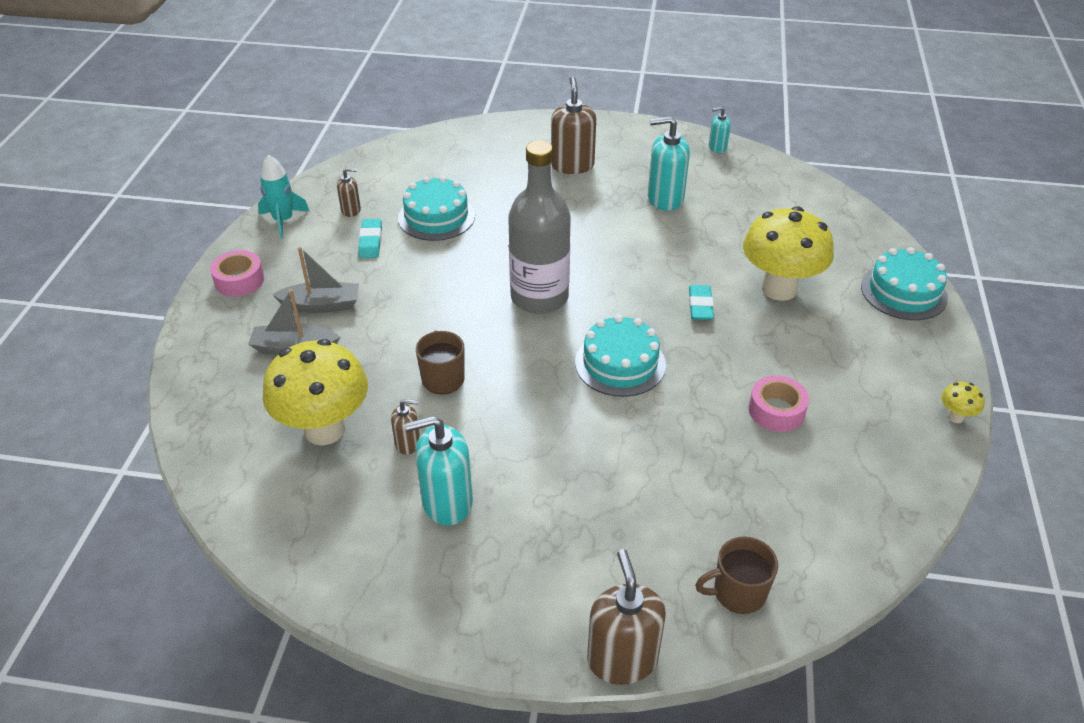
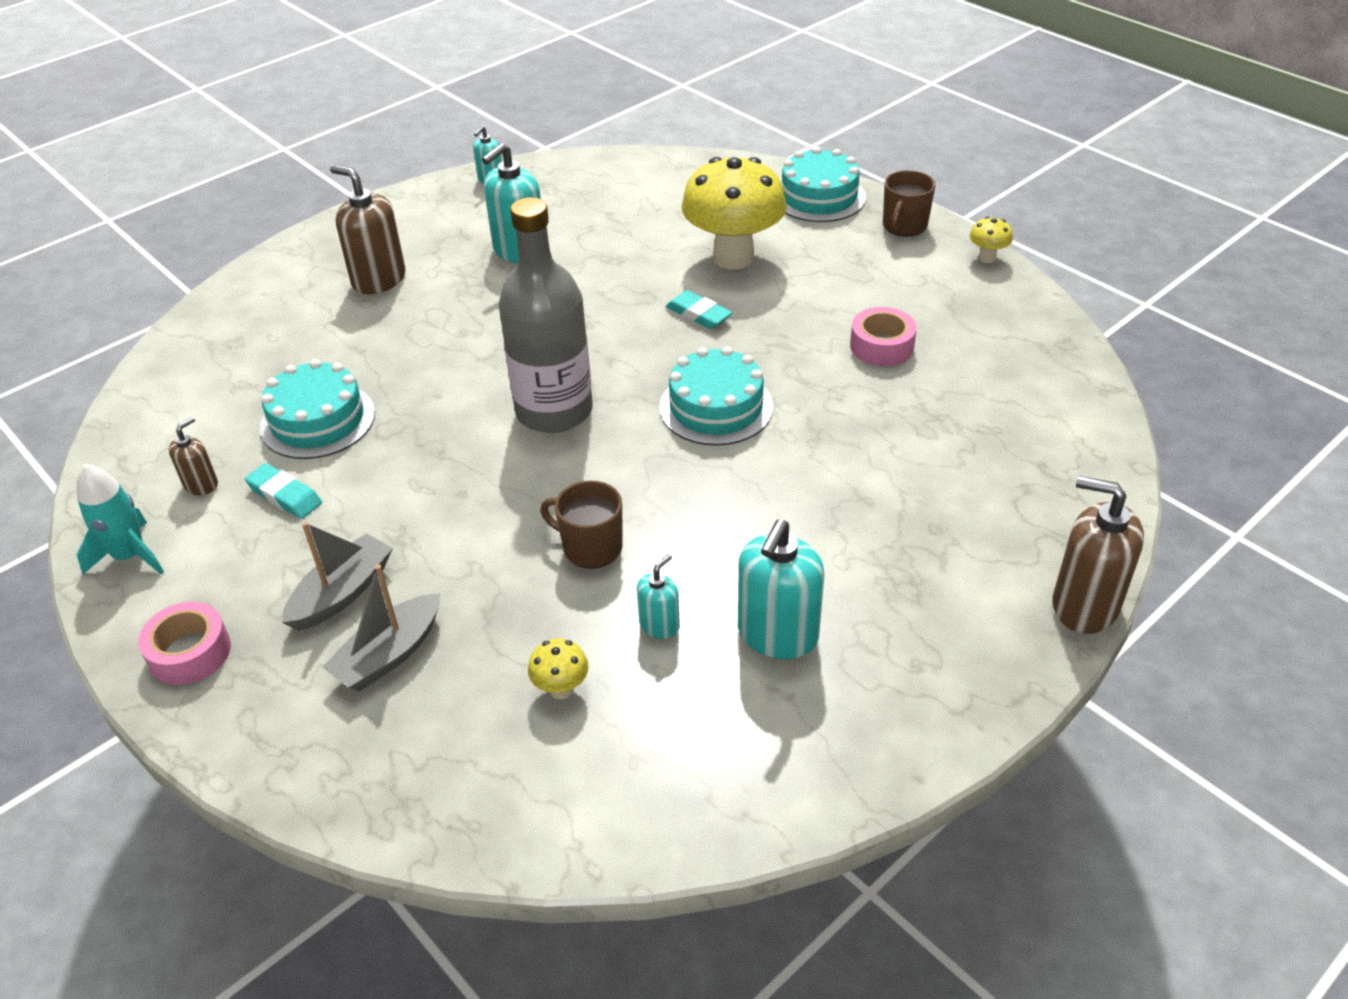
camera: 50 degrees left, 0 degrees up
(325, 429) = (561, 689): yellow mushroom -> yellow mushroom, size x0.41
(408, 443) = (659, 625): brown soap dispenser -> turquoise soap dispenser
(737, 592) = (1067, 489): brown mug -> brown mug (904, 226)

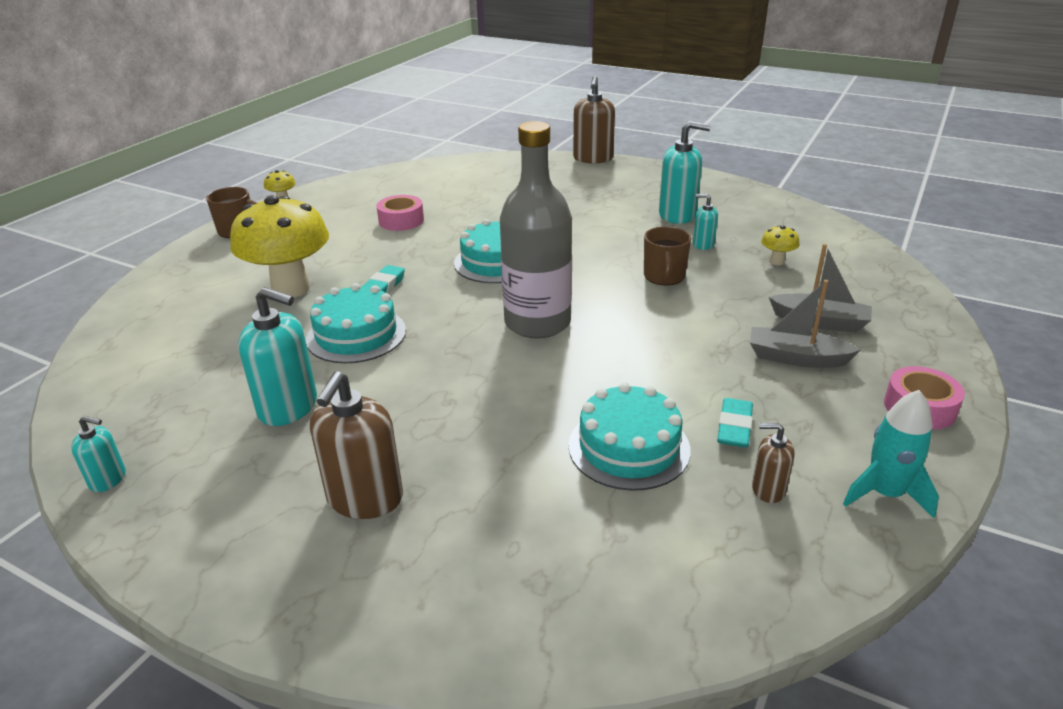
camera: 110 degrees left, 10 degrees down
(819, 197) = (186, 268): turquoise cake -> turquoise cake (356, 335)

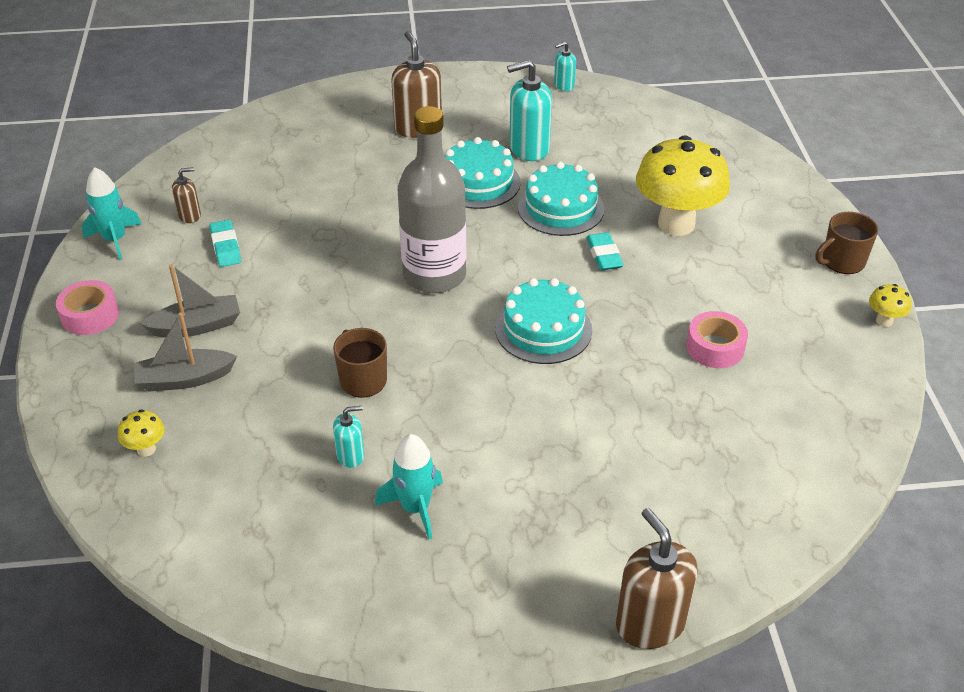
camera: 145 degrees right, 10 degrees up
(629, 447) = (290, 207): turquoise cake -> turquoise cake (478, 182)
(677, 215) = (415, 508): turquoise soap dispenser -> turquoise rocket
(776, 261) = (253, 459): yellow mushroom -> yellow mushroom (146, 449)

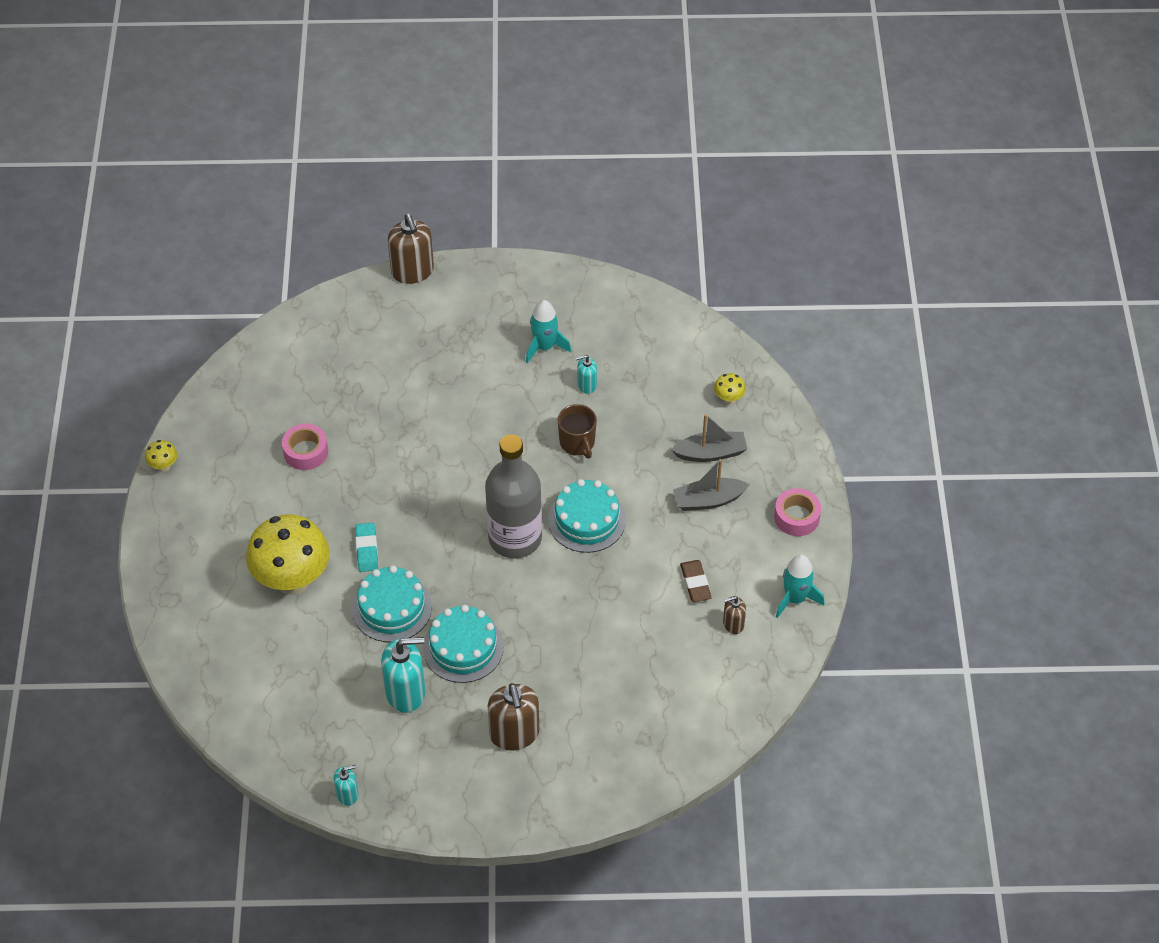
camera: 175 degrees left, 10 degrees up
(226, 247) = (695, 583): turquoise eraser -> brown eraser
(543, 329) = (434, 478): turquoise cake -> turquoise cake (587, 520)
(842, 261) = (167, 527): brown mug -> none

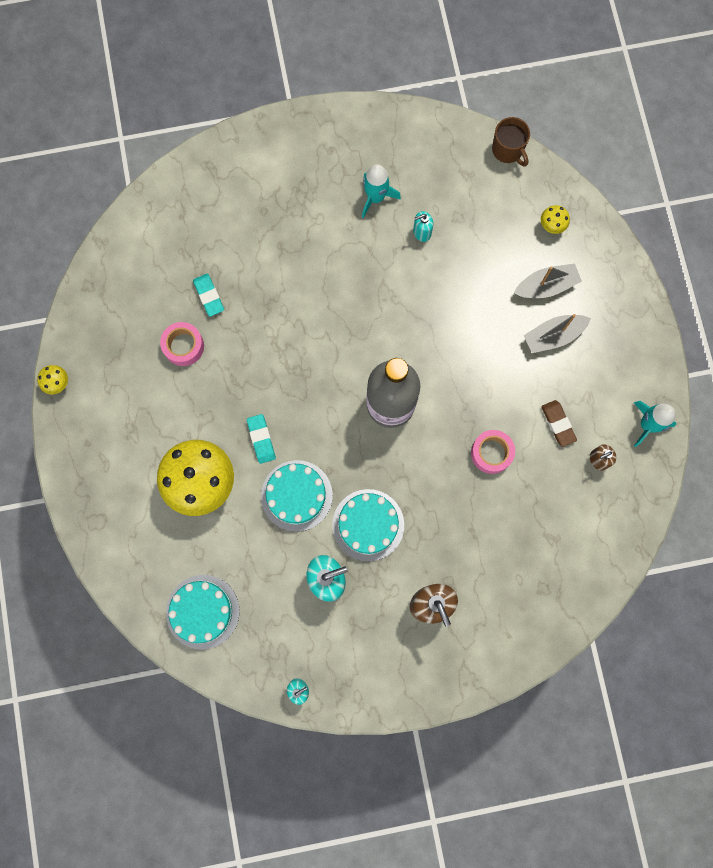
camera: 10 degrees left, 25 degrees up
(344, 410) = (209, 296): none -> turquoise eraser
(412, 271) = (238, 135): brown soap dispenser -> none
(577, 443) = (426, 295): brown mug -> brown mug (508, 150)
(587, 520) = (450, 375): turquoise cake -> turquoise cake (202, 611)
(796, 517) = (634, 340): pink tape -> pink tape (491, 453)

